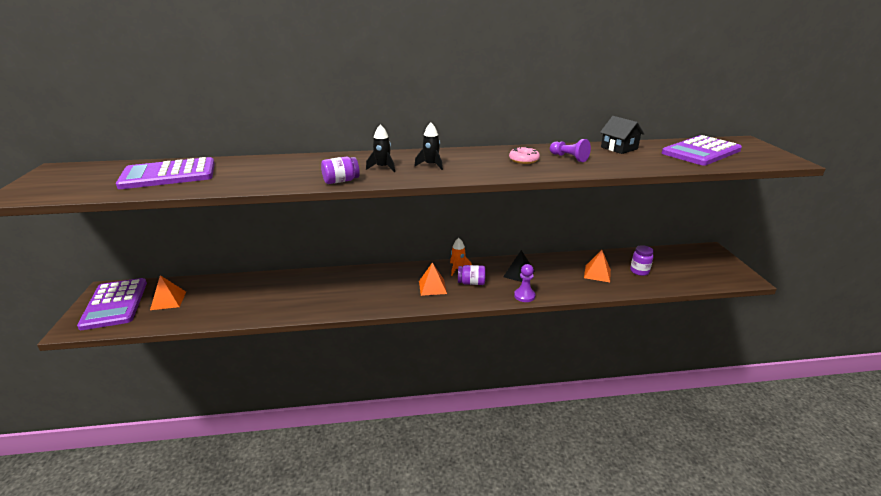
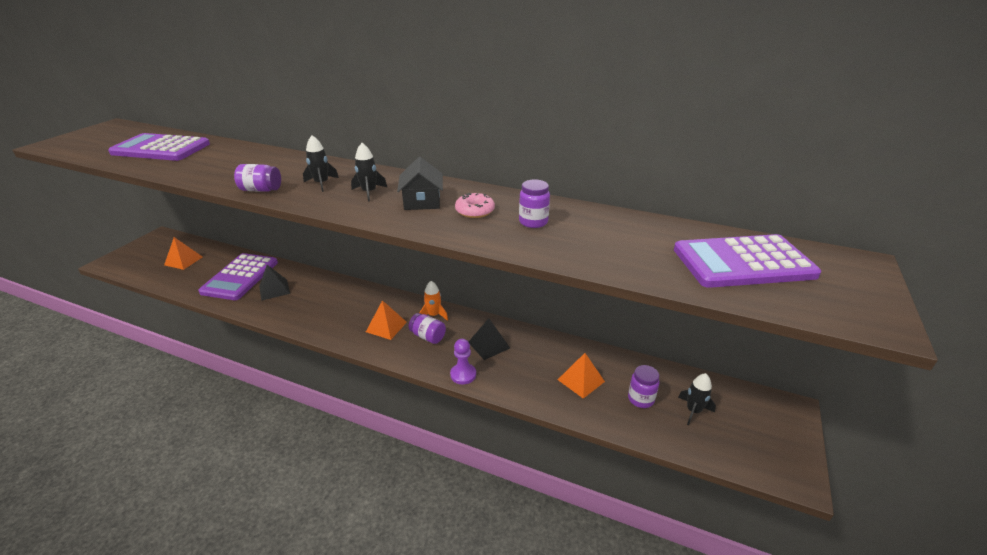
camera: 30 degrees right, 5 degrees up
(115, 304) = (151, 251): purple calculator -> purple calculator (240, 277)
(300, 293) = (274, 289): none -> black pyramid
(569, 158) = (533, 222): purple pawn -> purple jar
(619, 148) = (626, 224): black house -> black house (422, 201)
(670, 267) = (693, 411): none -> black rocket

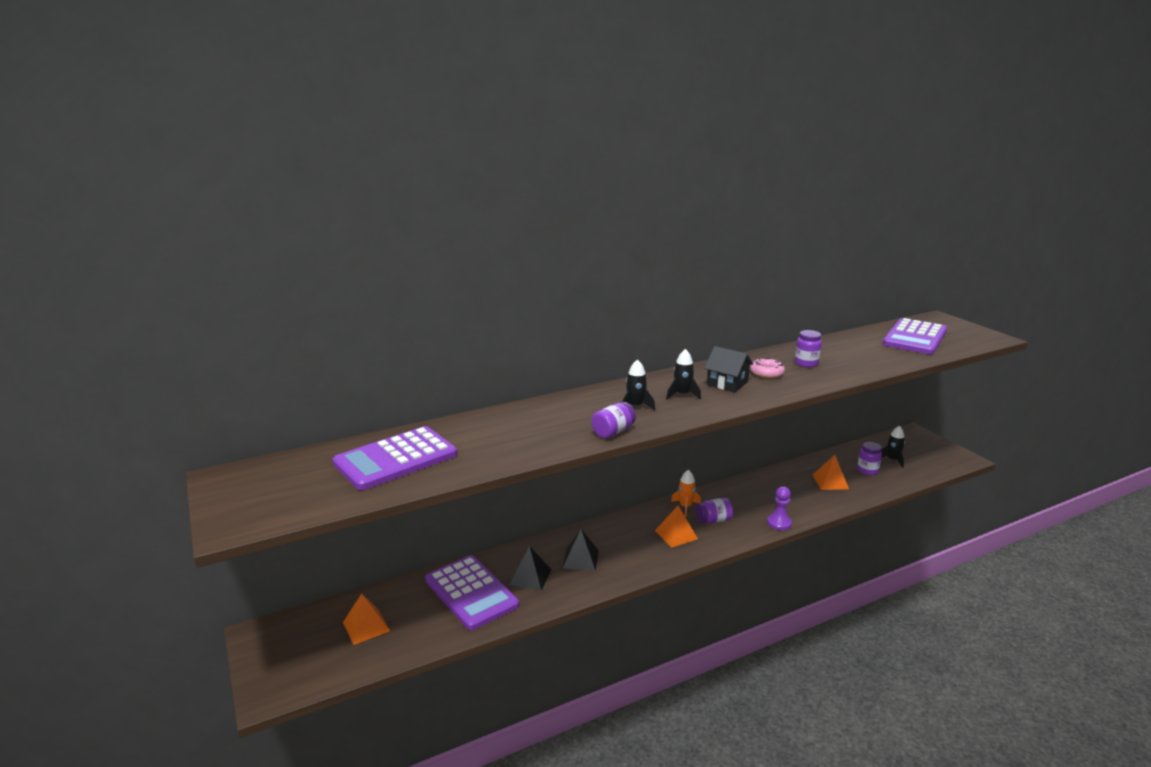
camera: 50 degrees left, 10 degrees down
(489, 345) = (754, 499): black pyramid -> black pyramid (580, 559)

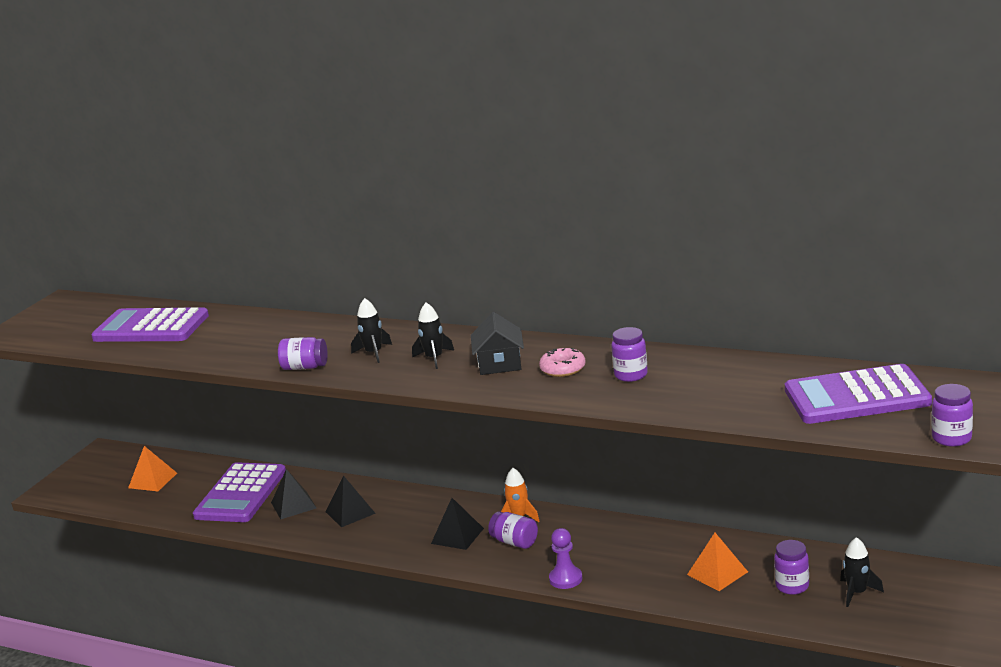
camera: 55 degrees right, 0 degrees up
(676, 534) = (457, 536): orange pyramid -> black pyramid
(988, 340) = (951, 438): none -> purple jar

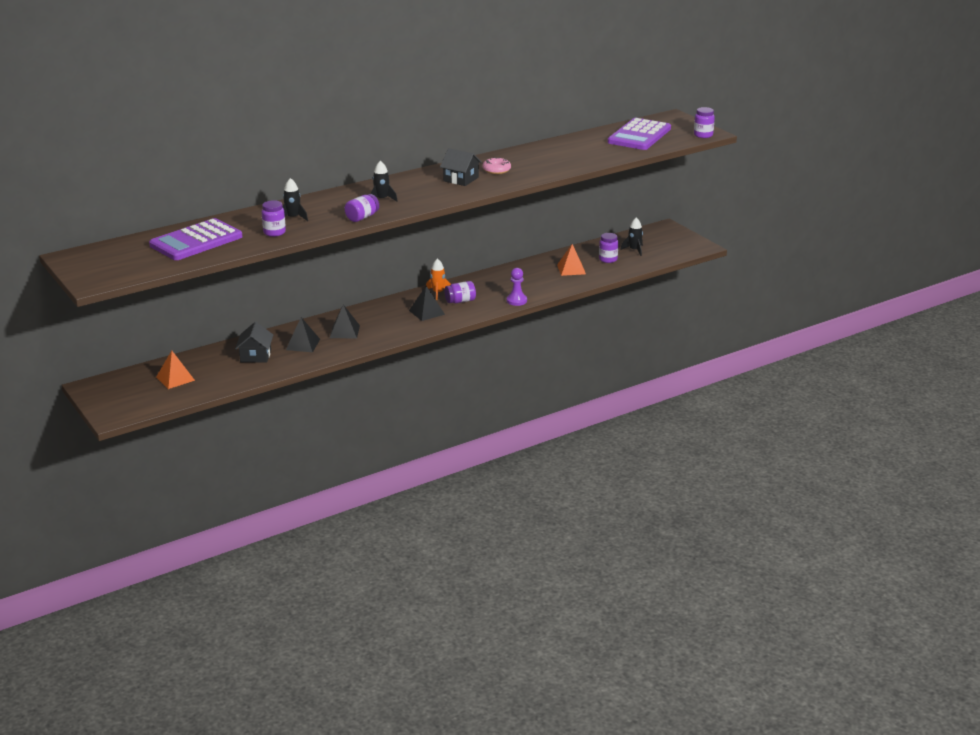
camera: 60 degrees left, 5 degrees up
(241, 494) = (255, 356): purple calculator -> black house
(434, 358) = (421, 189): black rocket -> black rocket (293, 218)
(631, 375) = (533, 161): purple jar -> purple jar (274, 232)

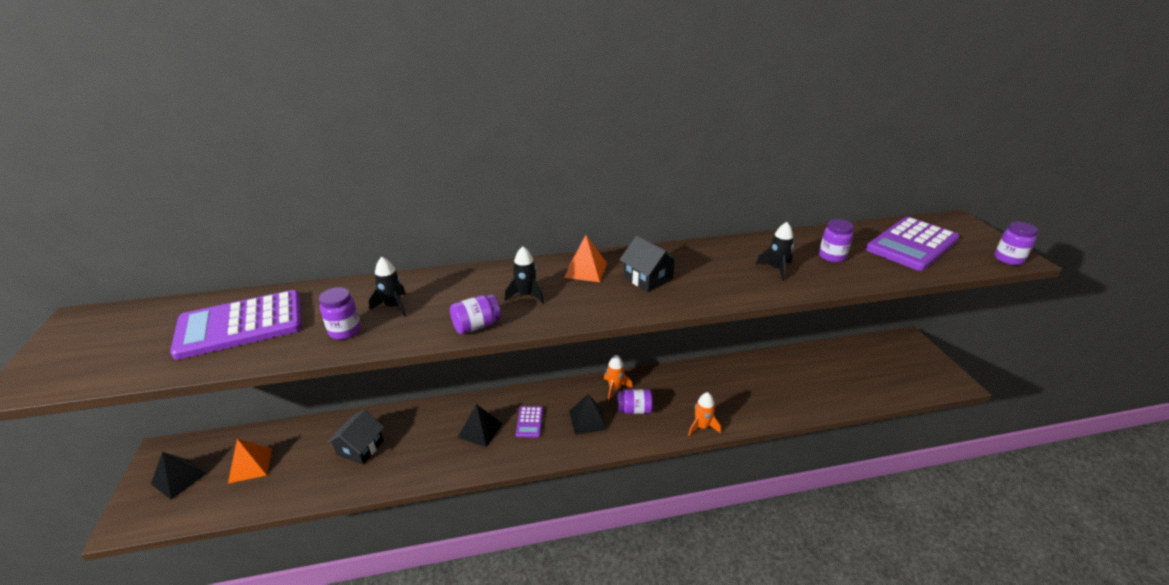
camera: 20 degrees right, 5 degrees up
(303, 344) = (422, 441): black pyramid -> black pyramid (179, 478)
(381, 321) = (529, 422): none -> purple calculator
(496, 170) = (702, 270): pink donut -> none
(516, 301) = (701, 427): purple pawn -> orange rocket
(571, 269) = (783, 385): orange pyramid -> orange pyramid (585, 270)
(608, 259) = (832, 378): purple jar -> purple jar (832, 256)
(634, 250) = (867, 370): black rocket -> black rocket (776, 269)

